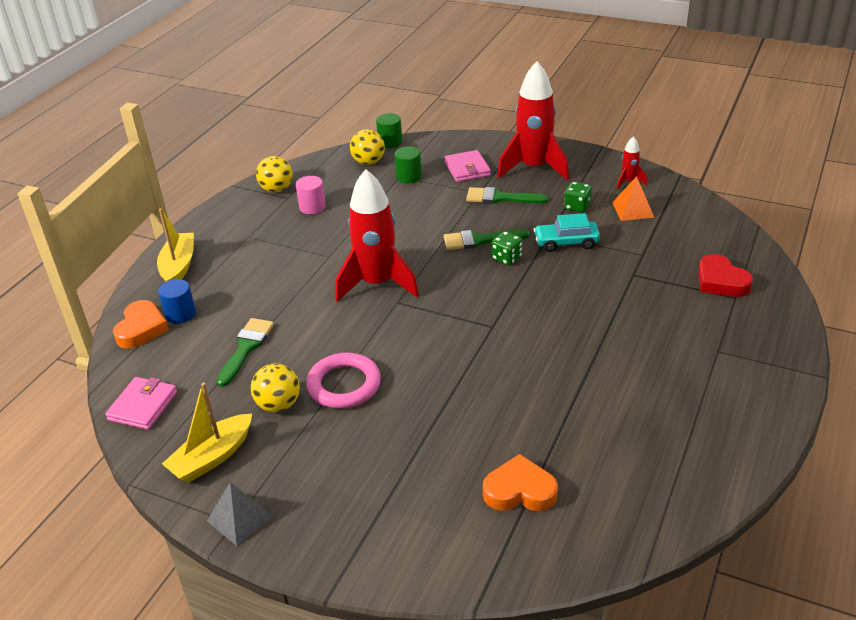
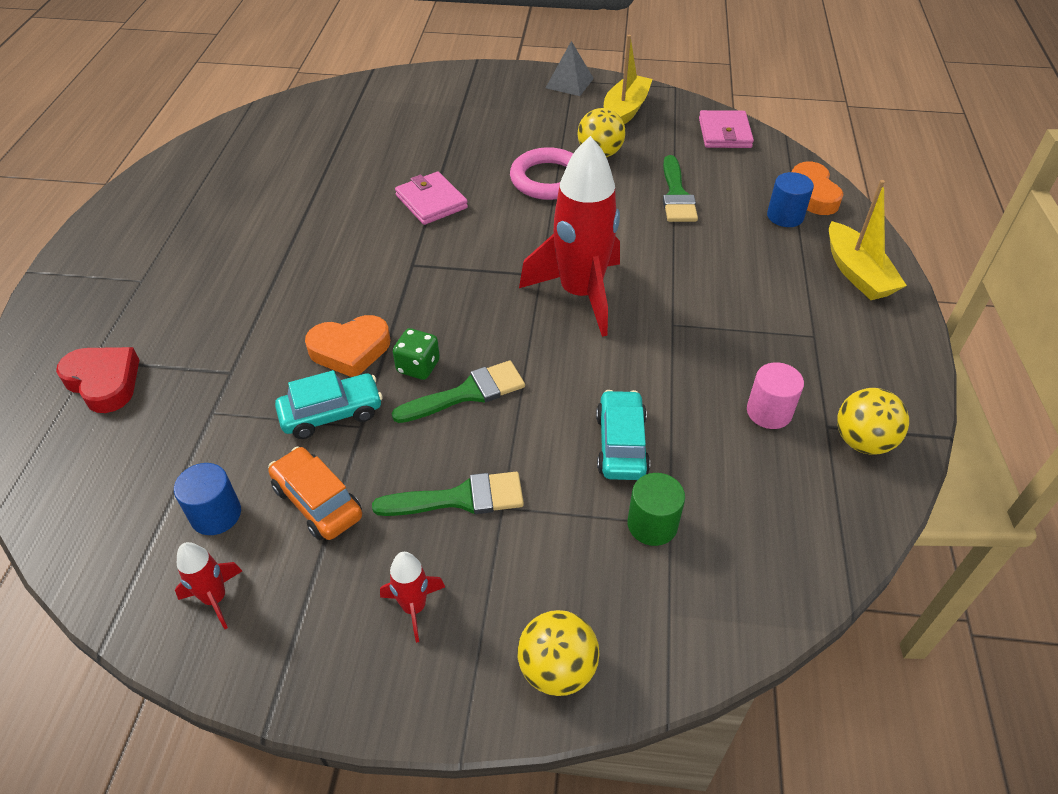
camera: 160 degrees right, 10 degrees up
(368, 162) = (756, 555): yellow ball -> yellow ball (557, 669)
(390, 142) = (755, 638): green cylinder -> none
(403, 206) = (621, 444): none -> turquoise car
(467, 169) = (549, 574): pink wallet -> pink wallet (431, 202)
(519, 491) = (353, 131): orange heart -> orange heart (350, 350)
(533, 168) = (414, 607): red rocket -> red rocket, size x0.44
(577, 207) = (317, 502): green dice -> orange car
(632, 209) = (216, 514): orange pyramid -> blue cylinder

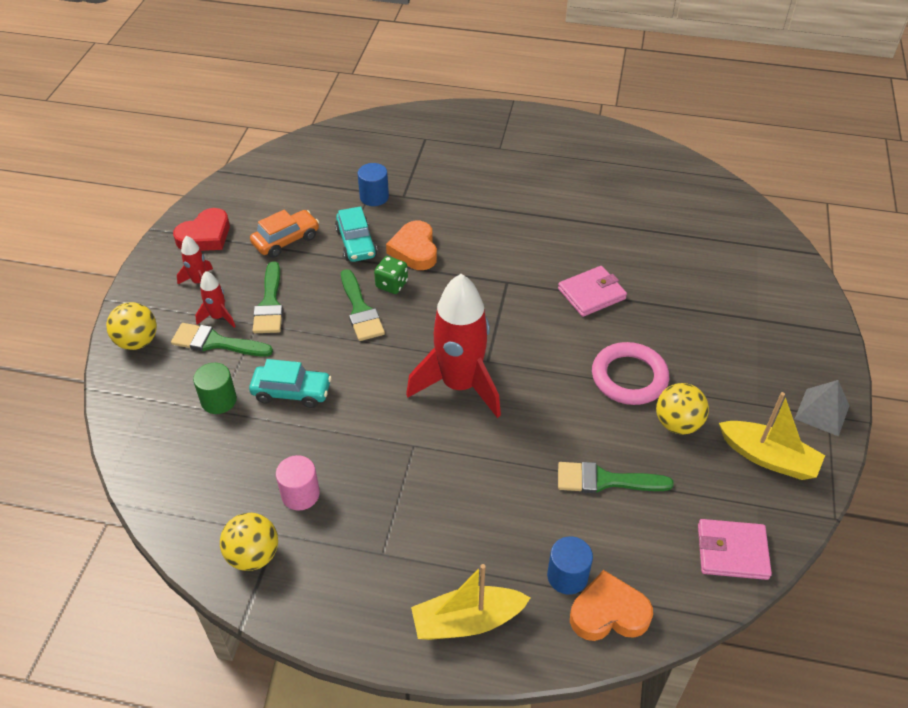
camera: 95 degrees right, 0 degrees up
(104, 382) = (404, 146): red heart -> red heart (205, 236)
(215, 598) = (233, 205): red rocket -> red rocket (218, 317)
(216, 514) = (289, 200): blue cylinder -> blue cylinder (374, 197)
(545, 553) = (216, 342): none -> green brush

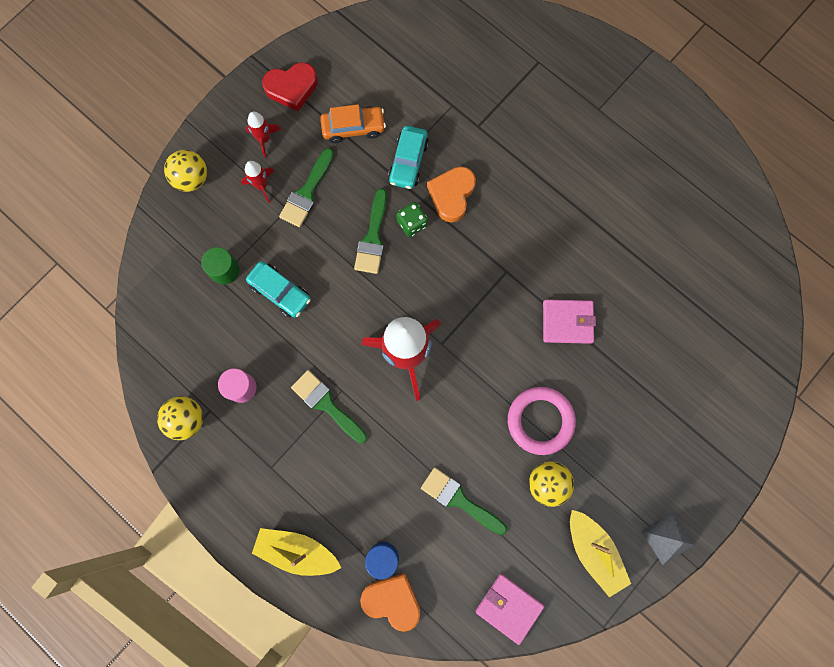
camera: 30 degrees right, 30 degrees up
(216, 342) = (248, 211): green brush -> green brush (326, 404)
(374, 197) = (452, 114): blue cylinder -> none

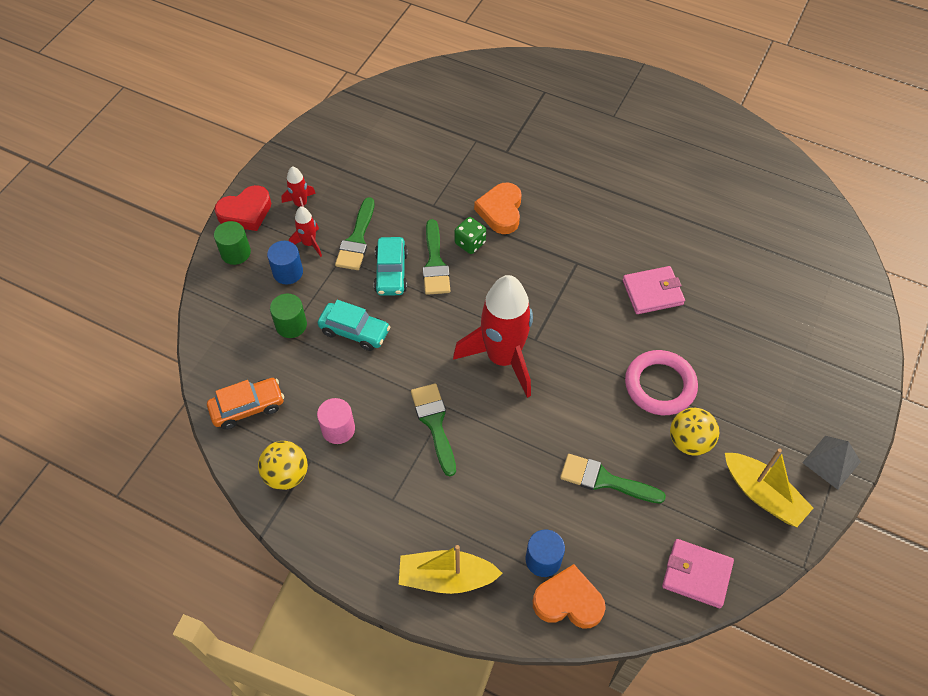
camera: 15 degrees left, 20 degrees down
(192, 178) = (236, 253): yellow ball -> green cylinder
(234, 212) = (288, 272): none -> blue cylinder
(292, 88) = (316, 158): red heart -> red heart (246, 212)
(326, 404) = (434, 423): green brush -> green brush turned 45 degrees clockwise
(353, 128) = (387, 177): orange car -> orange car (247, 407)
(408, 162) = (449, 193): turquoise car -> turquoise car (391, 272)

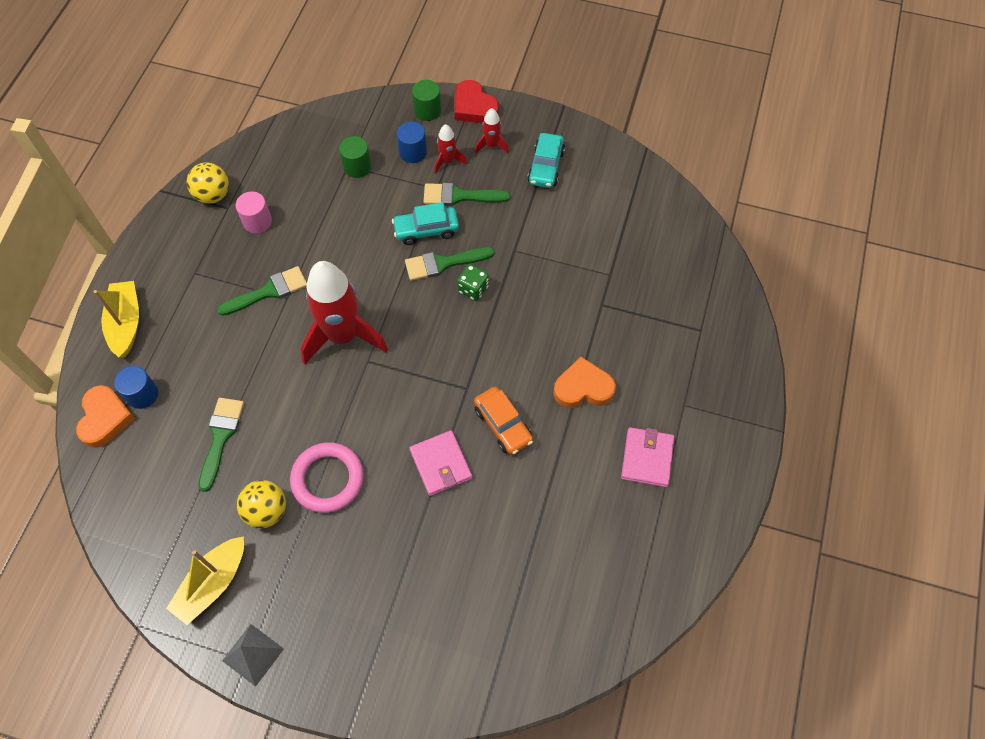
camera: 80 degrees right, 5 degrees up
(247, 407) = (273, 155): orange car -> orange car (503, 425)
(354, 331) = (357, 214): turquoise car -> turquoise car (546, 167)
(501, 211) = (519, 310): orange heart -> orange heart (583, 388)
(696, 574) = (129, 524): pink wallet -> pink wallet (647, 458)

